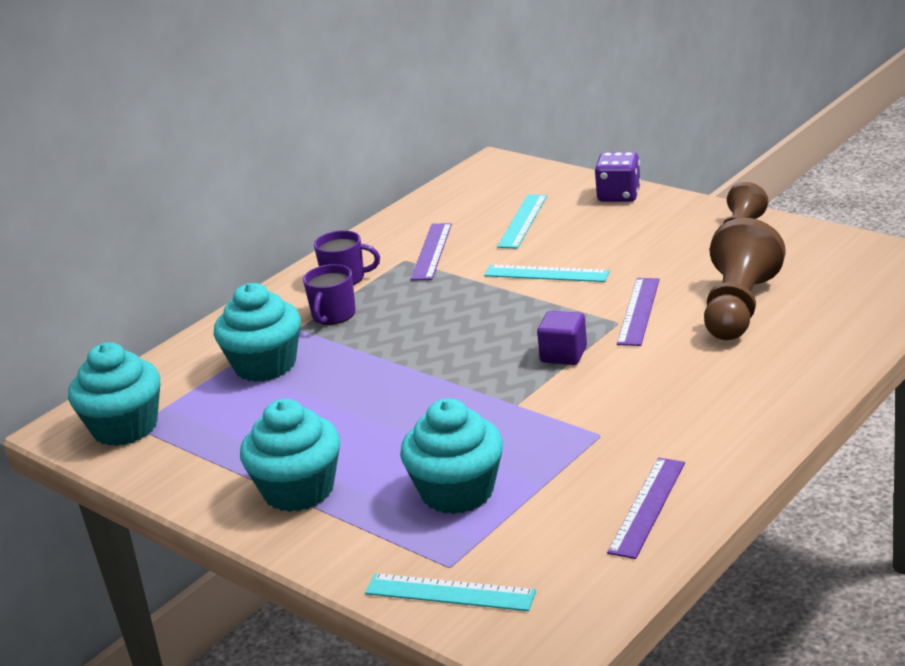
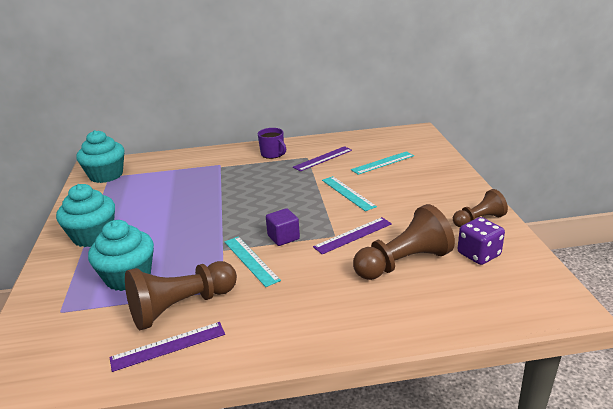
camera: 40 degrees right, 0 degrees up
(265, 365) = (183, 176): turquoise cupcake -> none
(333, 315) = (241, 167): purple mug -> none
(449, 592) = (36, 325): turquoise ruler -> turquoise ruler (251, 260)
(587, 474) = (181, 307): none -> brown pawn
(618, 195) = (448, 171): purple dice -> purple dice (478, 254)

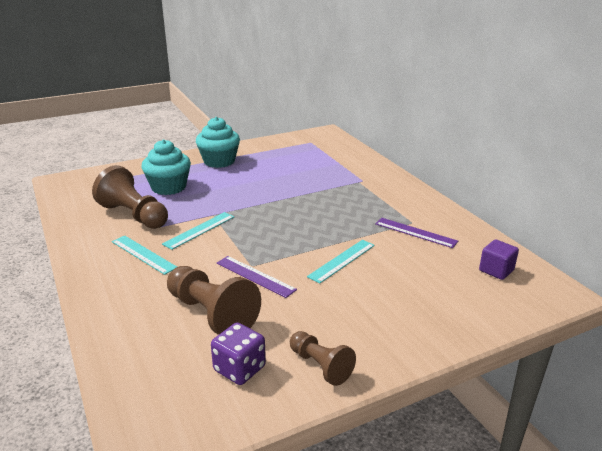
camera: 70 degrees right, 0 degrees up
(106, 175) = (312, 140): turquoise cupcake -> none
(168, 346) = (90, 221): purple ruler -> none
(273, 154) = (404, 202): purple mug -> none
(283, 237) = (240, 238): purple cube -> purple cube (496, 270)
(383, 163) = (434, 274): turquoise ruler -> turquoise ruler (143, 254)

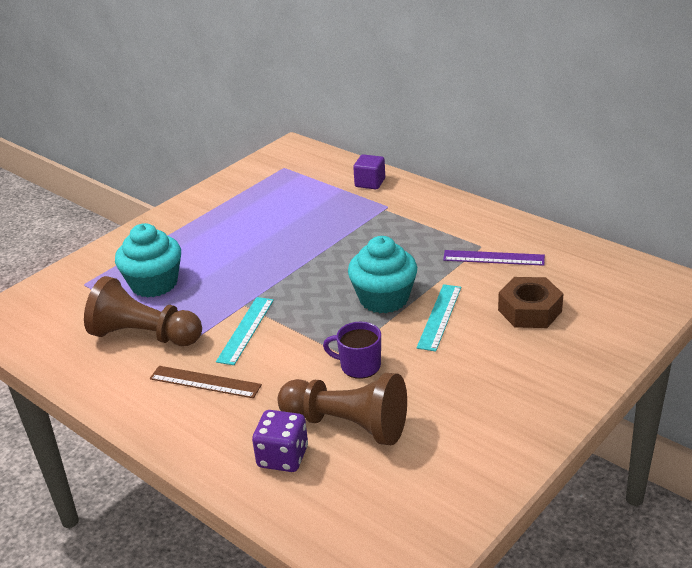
camera: 20 degrees left, 5 degrees up
(143, 254) = (205, 382): turquoise ruler -> brown ruler
(219, 161) = (187, 227): turquoise cupcake -> turquoise cupcake (384, 299)
(239, 369) = (426, 471): purple dice -> purple dice (283, 457)
(255, 276) = (359, 366): purple ruler -> purple mug
(320, 366) = (503, 439): brown pawn -> none
(417, 276) = (529, 310): none -> brown nut
(496, 270) = (602, 278): purple cube -> purple cube (370, 183)

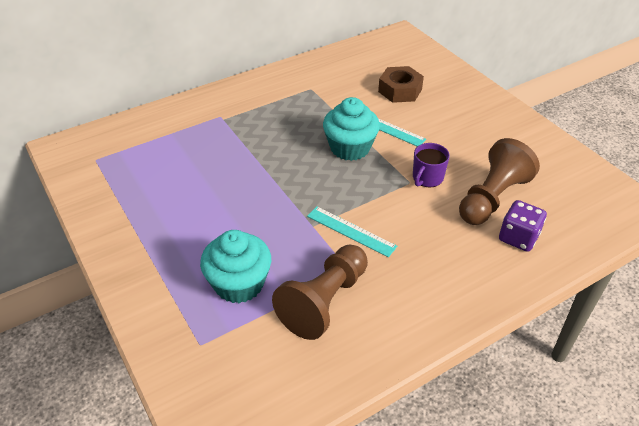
camera: 75 degrees left, 10 degrees up
(205, 382) = (412, 268): brown ruler -> none
(370, 183) = (174, 117): purple cube -> none
(493, 258) = (329, 87): purple ruler -> none

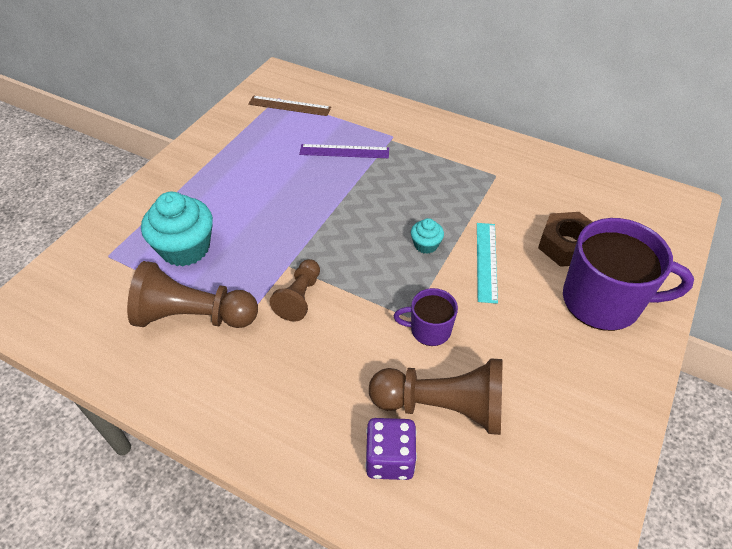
camera: 60 degrees right, 5 degrees up
(116, 156) = (289, 106): none -> brown ruler
(211, 148) = (344, 151): none -> purple ruler
(350, 148) = (426, 245): turquoise cupcake -> turquoise cupcake, size x0.49
(351, 231) = (299, 297): turquoise ruler -> brown pawn
(454, 98) = (603, 301): none -> purple mug

